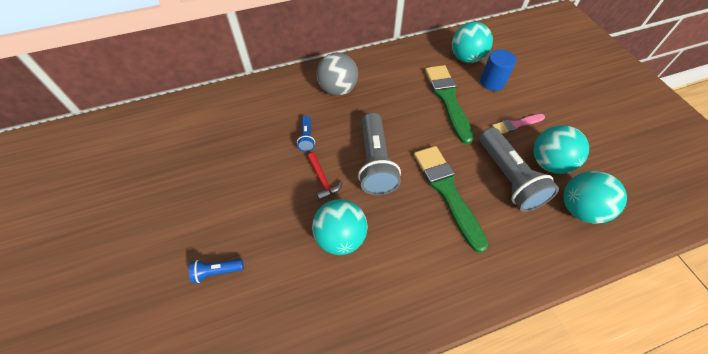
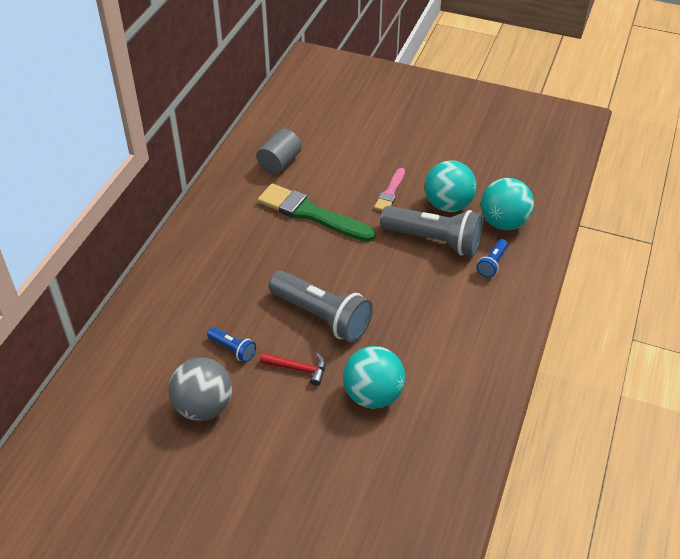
camera: 50 degrees left, 10 degrees down
(217, 271) = (313, 513): blue flashlight -> blue flashlight (492, 263)
(338, 89) = (198, 283): grey ball -> grey ball (203, 406)
(447, 191) = (405, 289): green brush -> none
(466, 58) = (279, 163): turquoise ball -> grey cylinder
(492, 82) = (328, 169): blue cylinder -> none

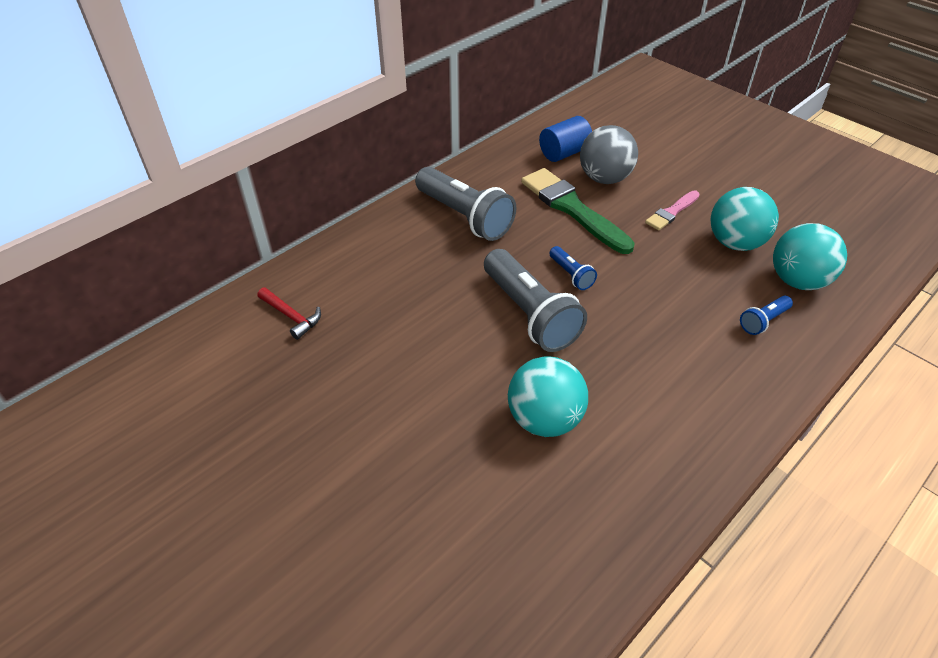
camera: 25 degrees right, 0 degrees up
(203, 406) = (351, 363): grey ball -> grey ball (604, 178)
(233, 349) = (415, 316): blue flashlight -> blue flashlight (571, 275)
(279, 163) = (564, 153): grey cylinder -> blue cylinder
(298, 369) = (474, 360): red hammer -> red hammer (291, 316)
(434, 240) = (700, 275): grey flashlight -> grey flashlight (464, 217)

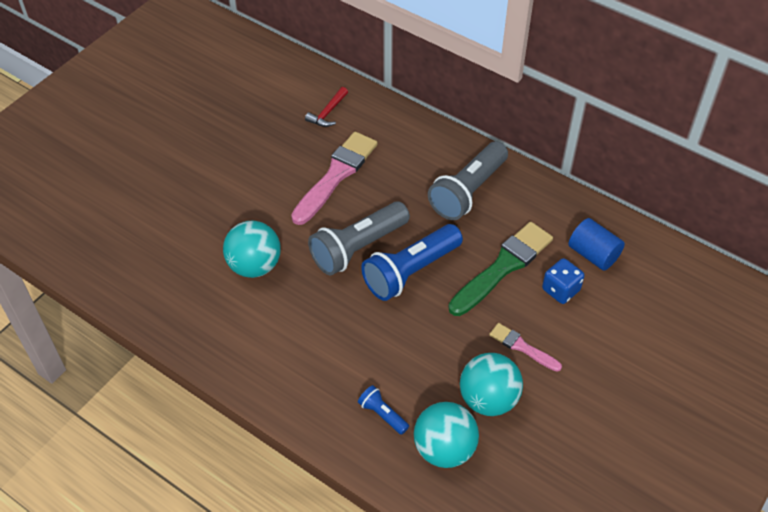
camera: 80 degrees right, 5 degrees up
(407, 320) = (336, 175): none -> pink brush
(571, 275) = (410, 272): blue flashlight -> blue flashlight, size x2.13
(604, 178) = (560, 290): grey ball -> blue dice

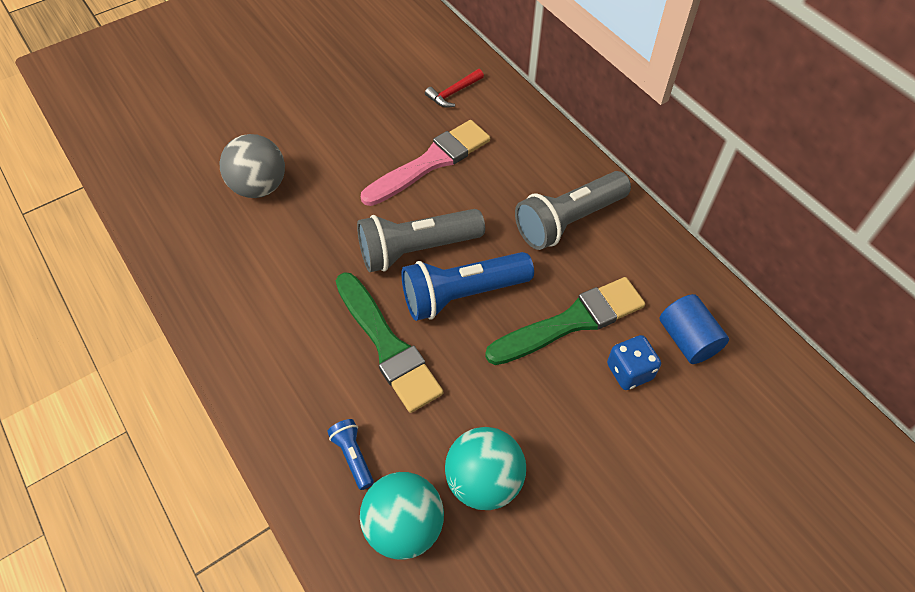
camera: 20 degrees right, 5 degrees up
(200, 235) = (259, 187): none -> grey ball
(254, 266) = (298, 237): turquoise ball -> none
(370, 327) = (387, 345): none -> green brush
(522, 347) = (553, 428): pink brush -> none

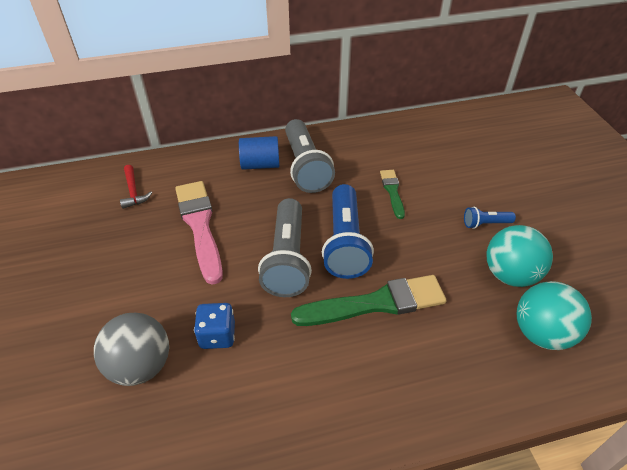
camera: 70 degrees left, 10 degrees down
(353, 456) = (475, 354): blue flashlight -> blue flashlight (485, 224)
(571, 321) = (392, 191): green brush -> green brush, size x0.53
(629, 371) = (440, 177): blue dice -> blue dice (217, 335)
(687, 339) = (425, 145): blue cylinder -> blue cylinder (260, 164)

